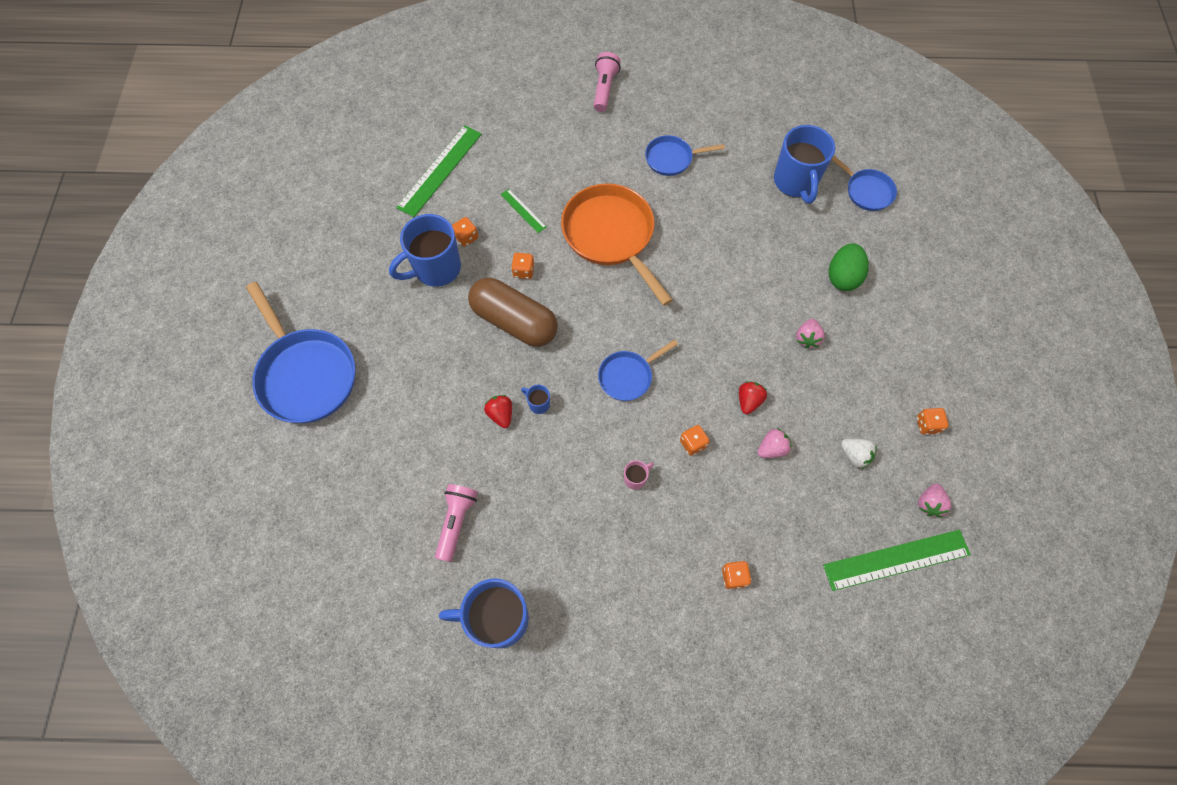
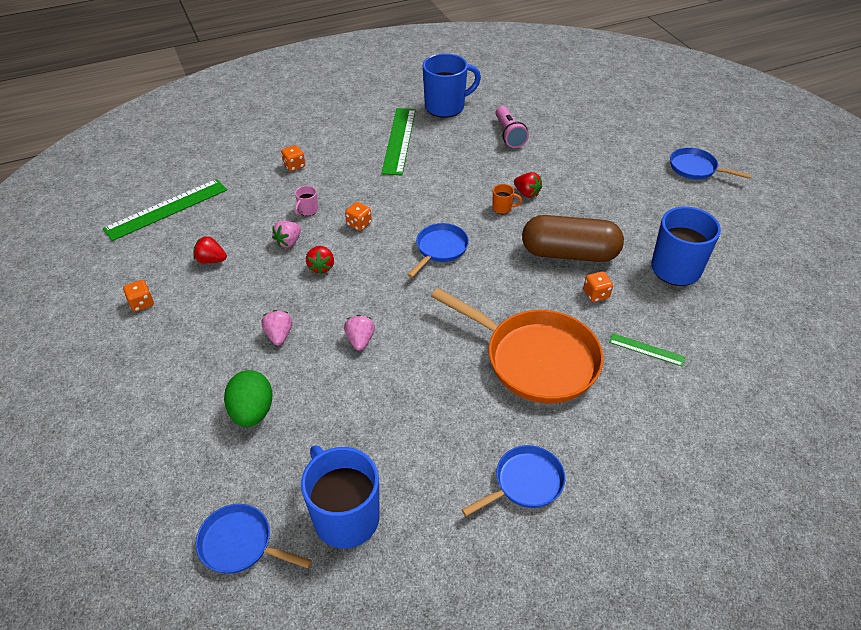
camera: 155 degrees right, 20 degrees down
(306, 374) = (695, 168): blue pan -> blue pan, size x0.54
(440, 170) = (771, 357): green ruler -> green ruler (399, 140)
(466, 237) = (676, 303): orange dice -> none
(538, 404) = (502, 208): blue mug -> orange mug
(604, 89) = (686, 558): pink flashlight -> none
(635, 478) = (395, 191): pink mug -> pink mug (308, 210)
(855, 455) = (211, 260): white strawberry -> red strawberry
(929, 503) = (139, 249): pink strawberry -> pink strawberry (360, 340)

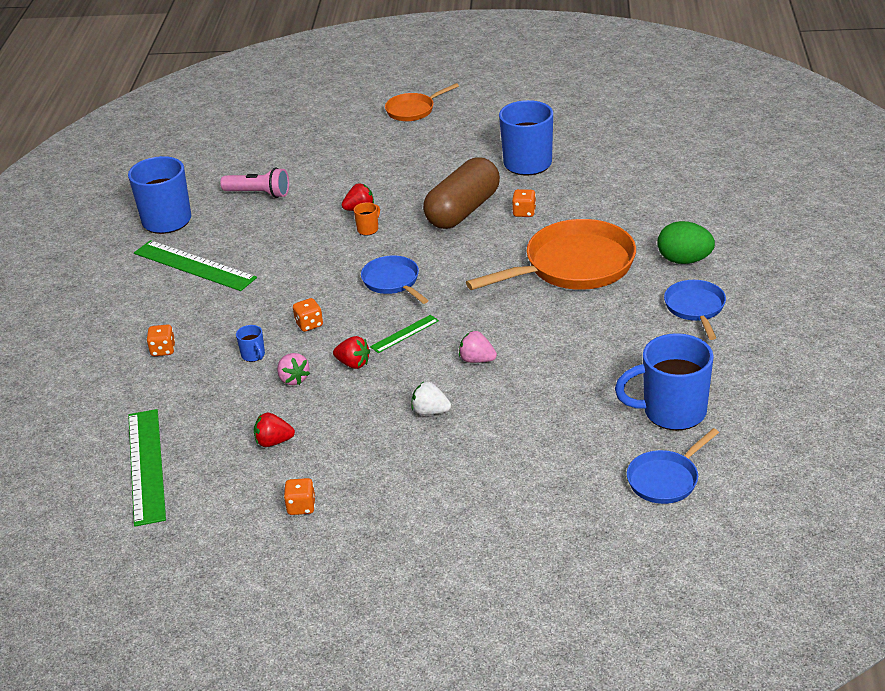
camera: 60 degrees left, 10 degrees down
(211, 260) = (273, 442): red strawberry -> red strawberry turned 45 degrees clockwise
(252, 412) = (519, 447): green egg -> green egg (684, 260)
(279, 335) = (430, 411): pink strawberry -> white strawberry
(308, 210) = (253, 355): pink mug -> blue mug
(646, 349) = (604, 208): green ruler -> green ruler (404, 334)
(695, 168) = (413, 110): blue pan -> orange pan

